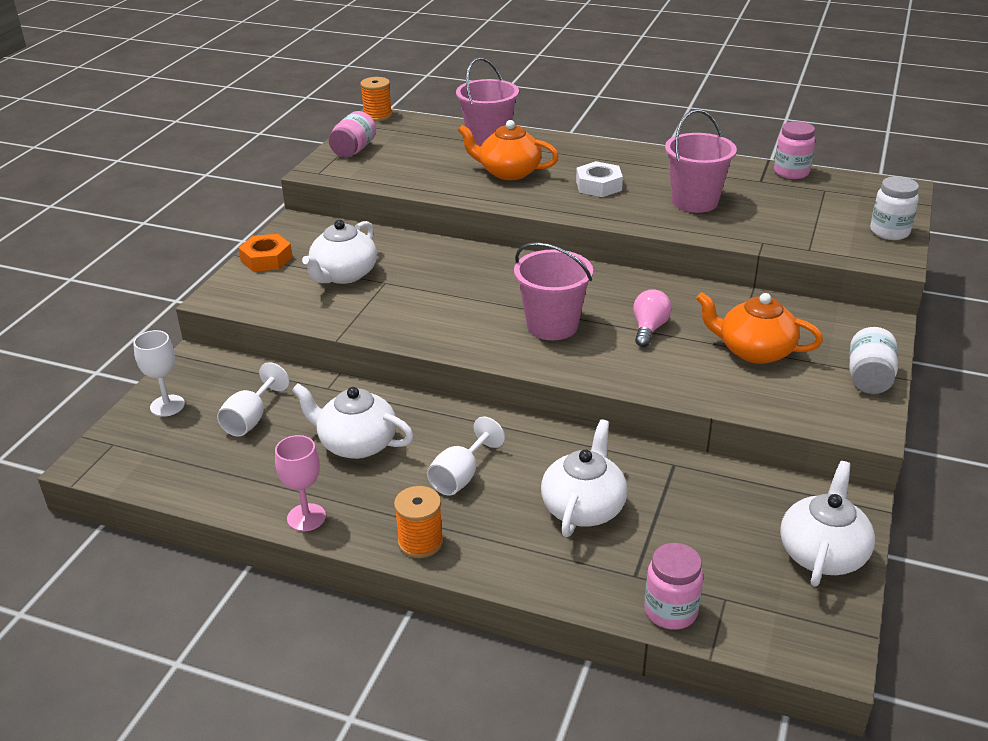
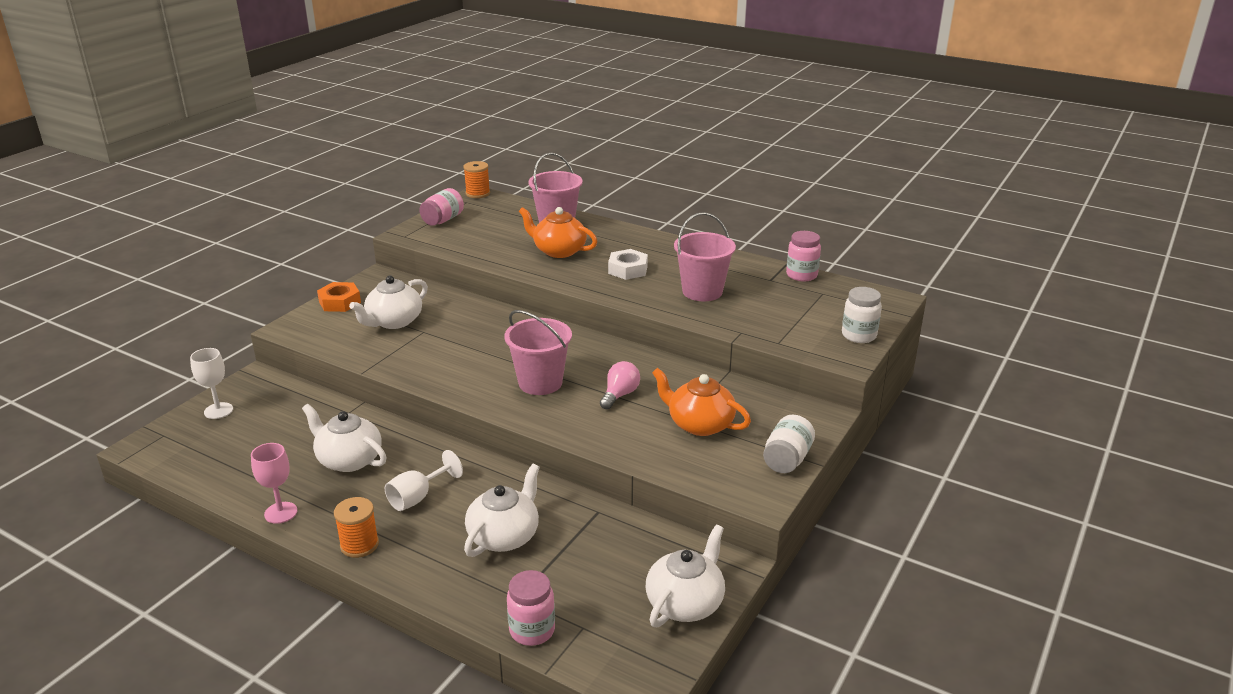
camera: 10 degrees right, 5 degrees down
(250, 419) = (276, 430): white goblet -> none

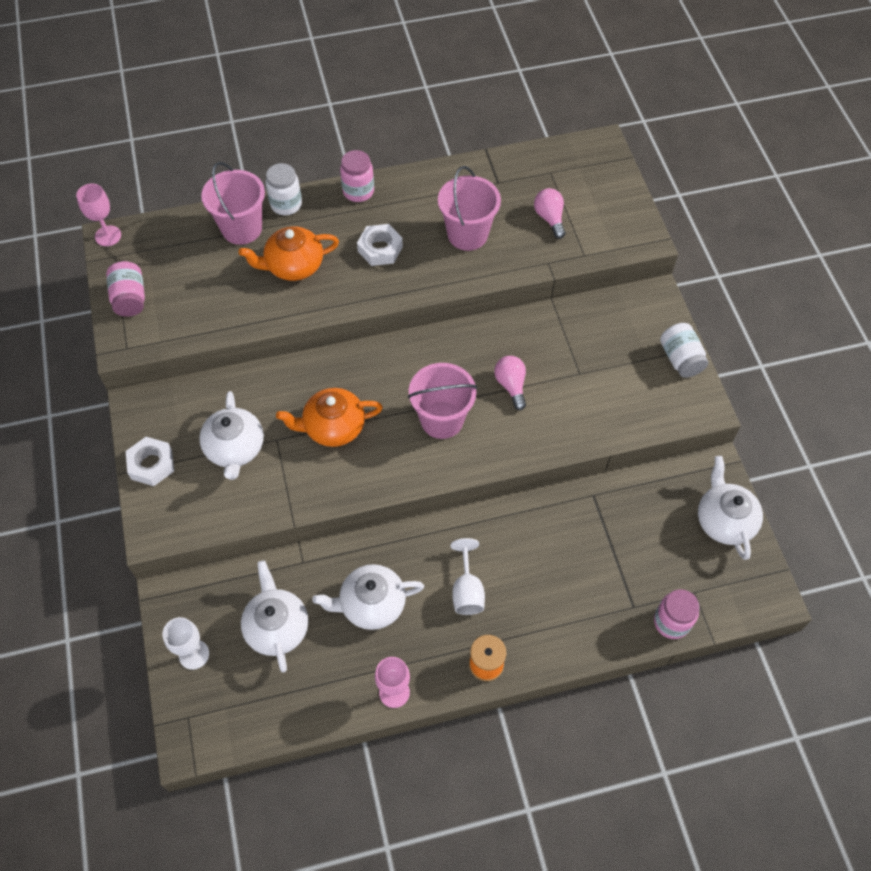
camera: 45 degrees left, 30 degrees up
(340, 302) = (151, 464): orange nut -> white nut
(478, 193) = (108, 236): orange spool -> pink goblet
(504, 536) = (564, 569): white teapot -> white teapot (277, 627)
(699, 424) = (595, 371): orange teapot -> orange teapot (333, 427)
(781, 313) = (549, 218): none -> pink light bulb
(801, 275) = (513, 160): pink jar -> pink jar (358, 191)
(859, 335) = (624, 206): white jar -> white jar (286, 204)

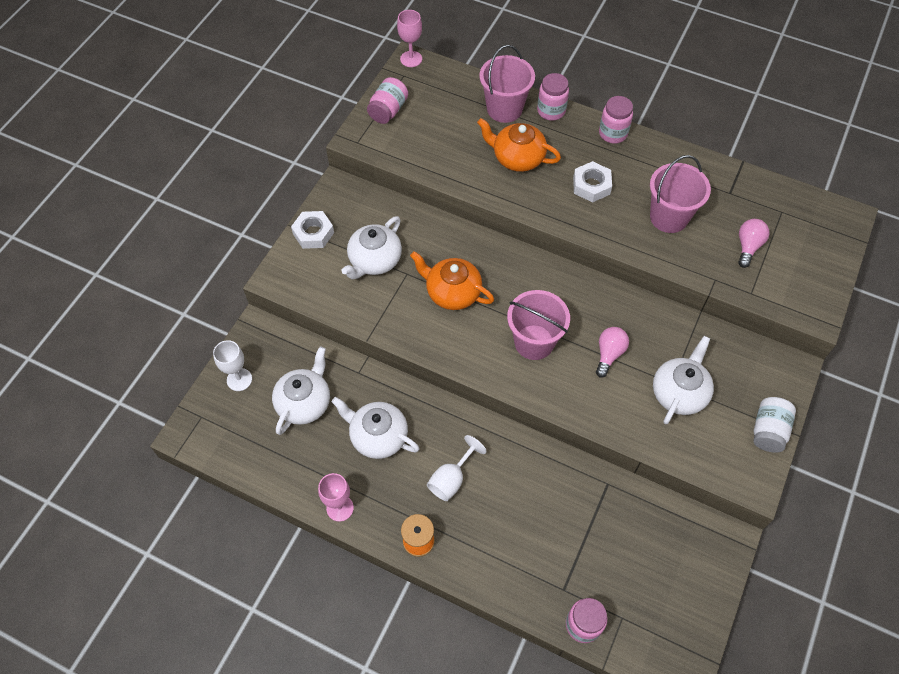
camera: 40 degrees right, 0 degrees up
(286, 204) = (551, 111): white jar -> pink jar
(724, 520) = (698, 584): white teapot -> white teapot (679, 392)

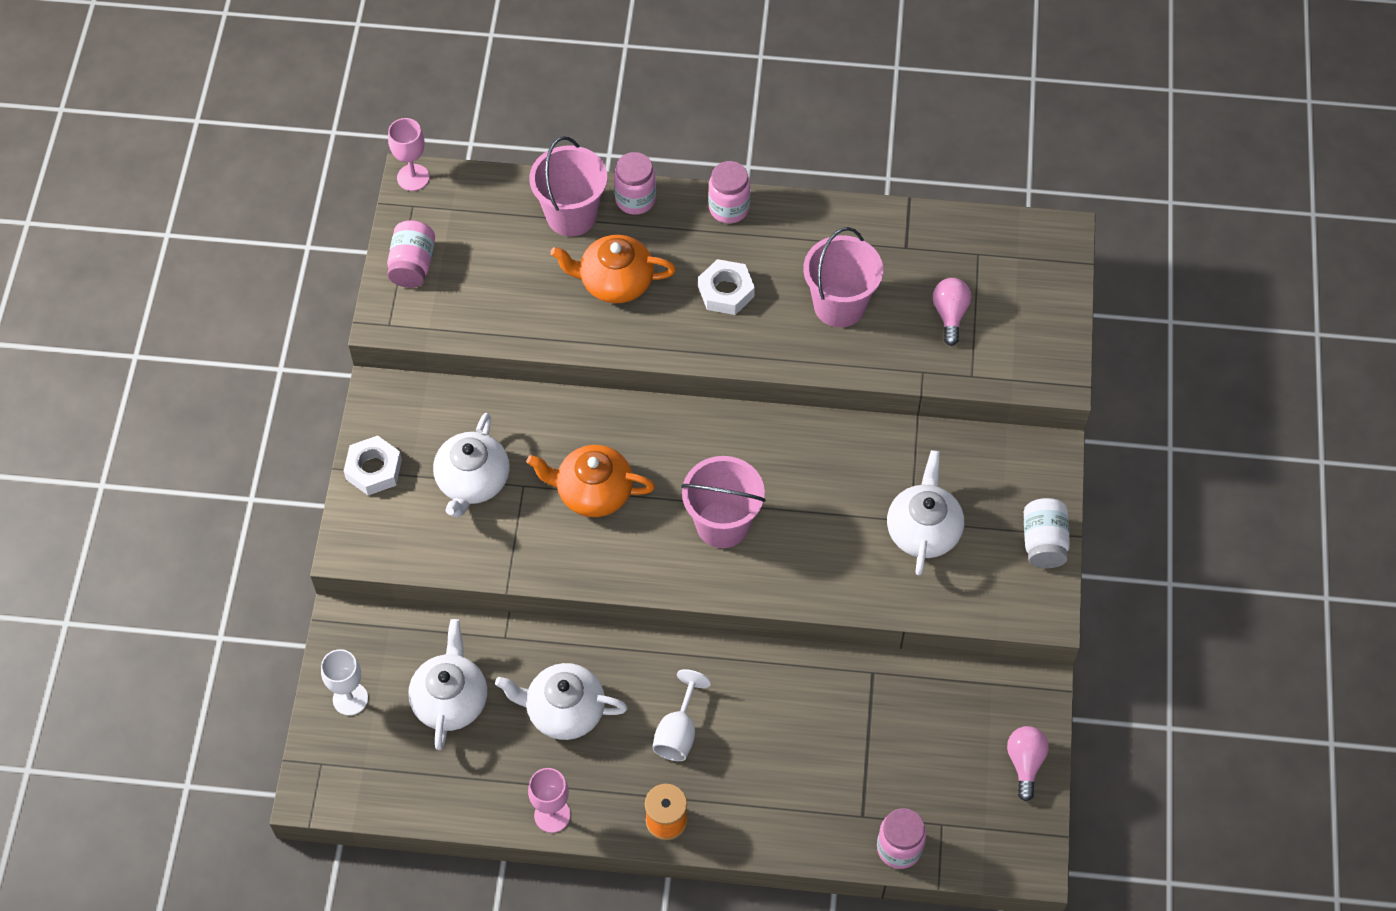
camera: 20 degrees left, 0 degrees up
(609, 354) = (822, 509): pink light bulb -> pink light bulb (1025, 763)

